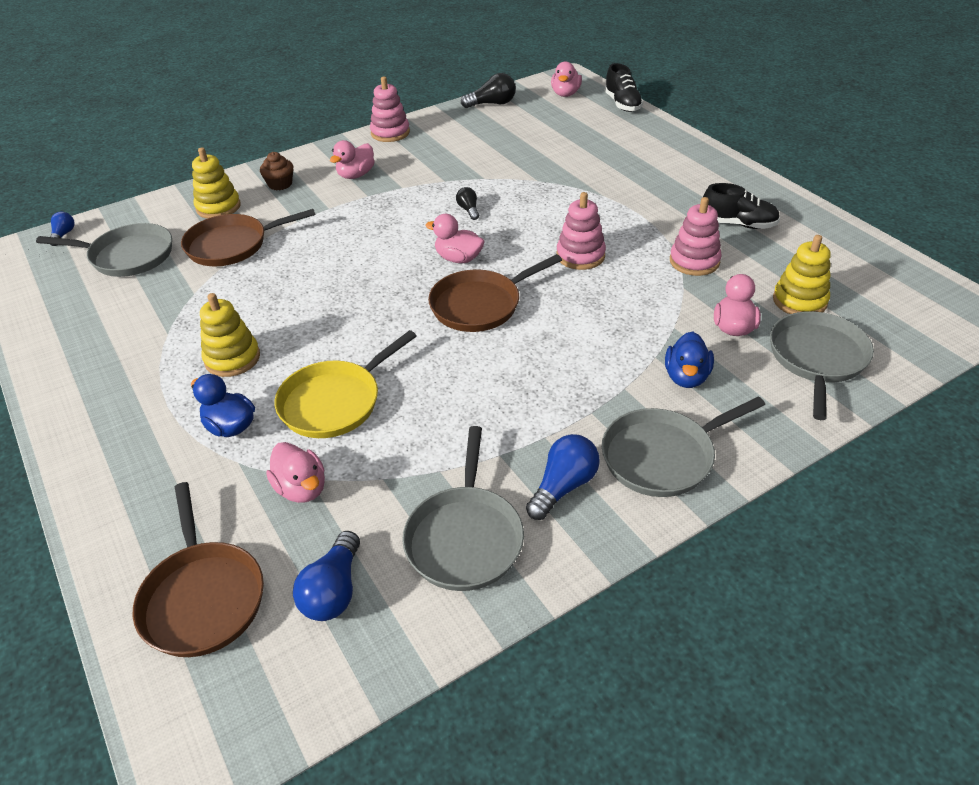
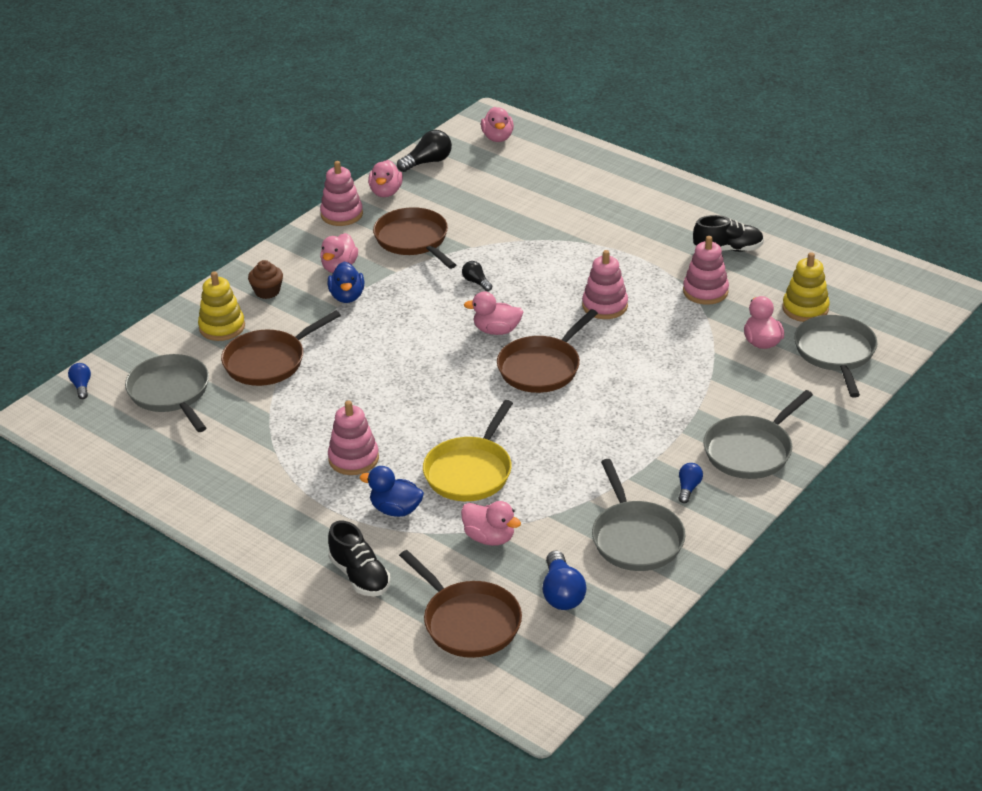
camera: 20 degrees left, 5 degrees down
(128, 256) = (171, 393): grey pan -> grey pan turned 105 degrees counterclockwise
(232, 358) = (353, 459): yellow stacking toy -> pink stacking toy
(436, 164) = (413, 240): none -> brown pan
(440, 121) = (386, 192): none -> pink duck
(563, 486) = (688, 488): blue light bulb -> blue light bulb, size x0.59
(622, 104) = (562, 140): black shoe -> black shoe (360, 576)
(686, 377) = (742, 389): blue duck -> blue duck (347, 297)

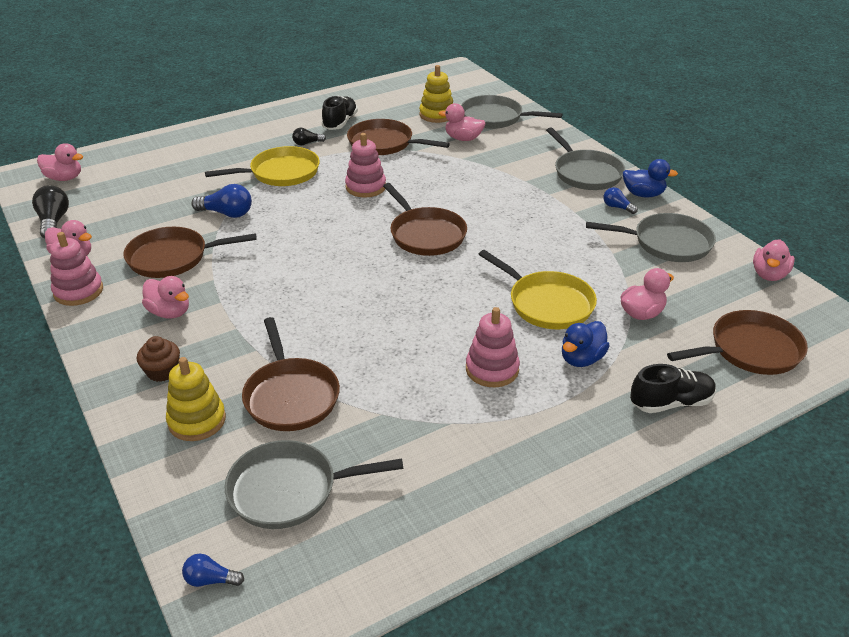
camera: 70 degrees left, 0 degrees up
(347, 297) = (225, 318): blue duck -> blue duck (643, 194)
(476, 282) = (274, 239): black light bulb -> black light bulb (307, 143)
(496, 330) = (355, 244): pink duck -> pink duck (769, 275)
(562, 593) = (724, 293): blue light bulb -> blue light bulb (227, 213)
(593, 247) = (281, 173): none -> yellow pan
(705, 291) = (384, 143): pink stacking toy -> brown pan

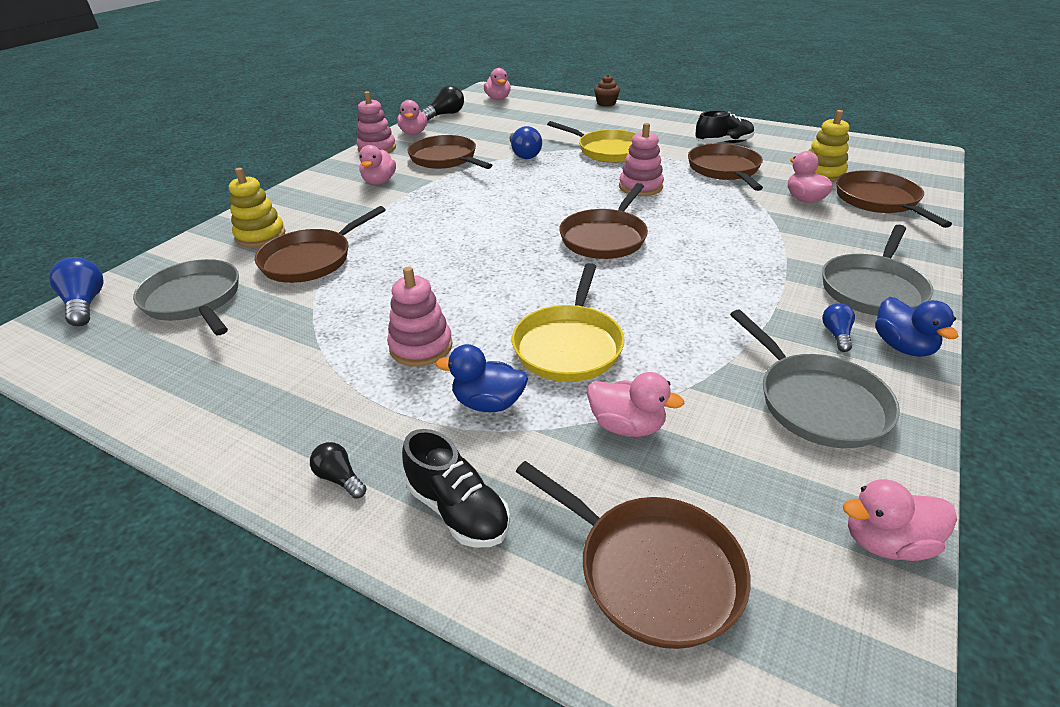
camera: 60 degrees right, 0 degrees up
(162, 371) = (309, 204): brown cupcake -> brown cupcake (606, 103)
(210, 580) = (86, 304): blue light bulb -> blue light bulb, size x1.69
(307, 143) = (668, 143): black light bulb -> black light bulb (340, 478)
(495, 118) = (879, 201): grey pan -> brown pan

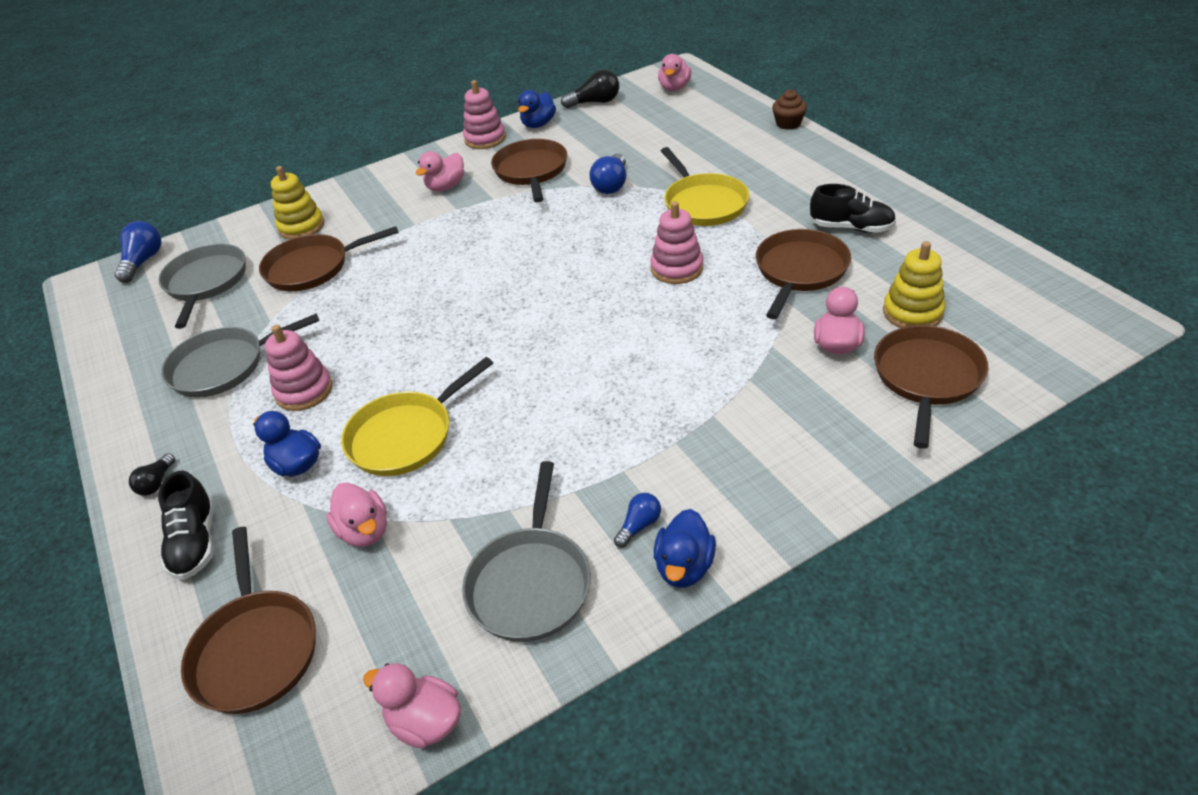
camera: 35 degrees right, 5 degrees up
(340, 478) = (157, 483): black light bulb -> black light bulb turned 150 degrees counterclockwise
(414, 133) = (538, 124): pink duck -> blue duck
(605, 238) = (565, 326): brown pan -> none
(873, 289) = (749, 490): grey pan -> grey pan (224, 366)

